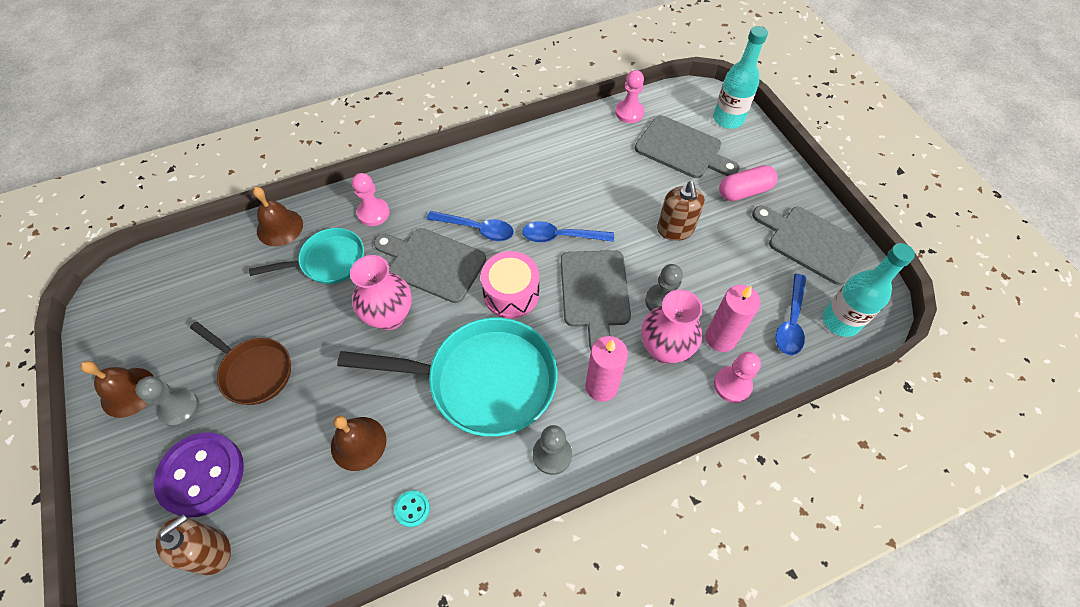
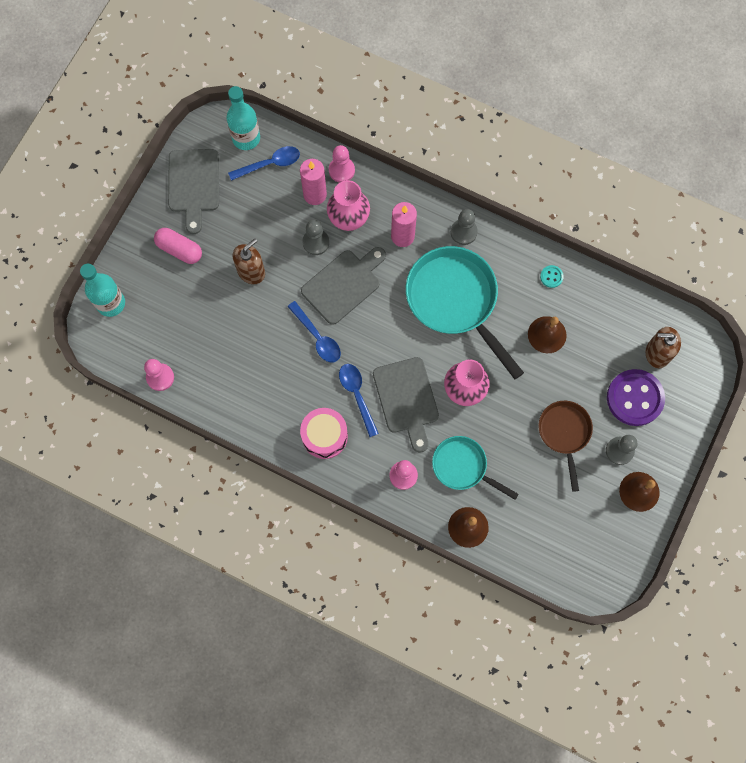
camera: 130 degrees left, 15 degrees up
(511, 293) = (386, 333): pink drum -> pink drum (324, 436)
(682, 149) = (170, 315): grey cutting board -> none

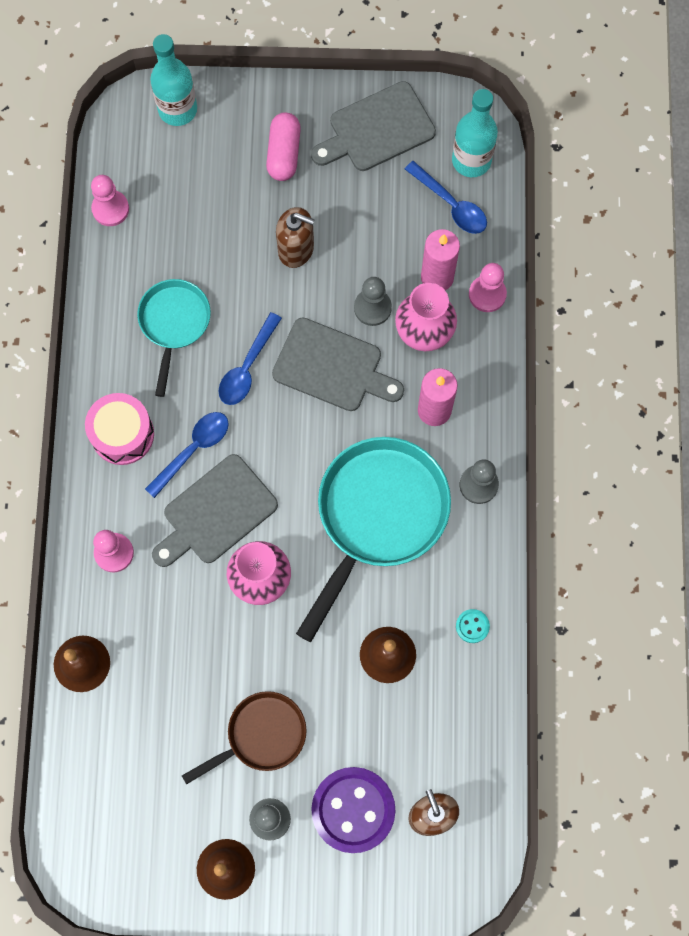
camera: 65 degrees right, 0 degrees up
(463, 466) = (158, 622): turquoise pan -> turquoise pan (174, 323)

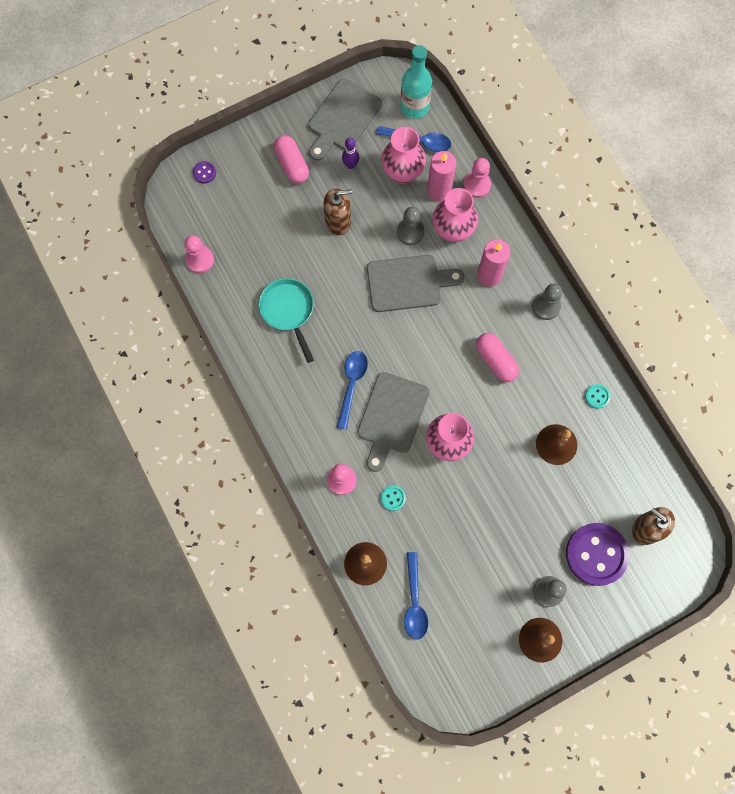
camera: 30 degrees left, 0 degrees up
(122, 434) = (299, 401): pink drum -> none
(159, 607) = (393, 498): none -> turquoise button
(177, 109) = (204, 172): turquoise bottle -> purple button
(247, 367) = (353, 313): blue spoon -> blue spoon (414, 601)
(261, 735) = (509, 541): brown pan -> none
(352, 190) = (350, 165): none -> purple bowling pin
(378, 515) = (495, 360): turquoise pan -> pink capsule
(407, 232) = (402, 172): none -> pink vase

